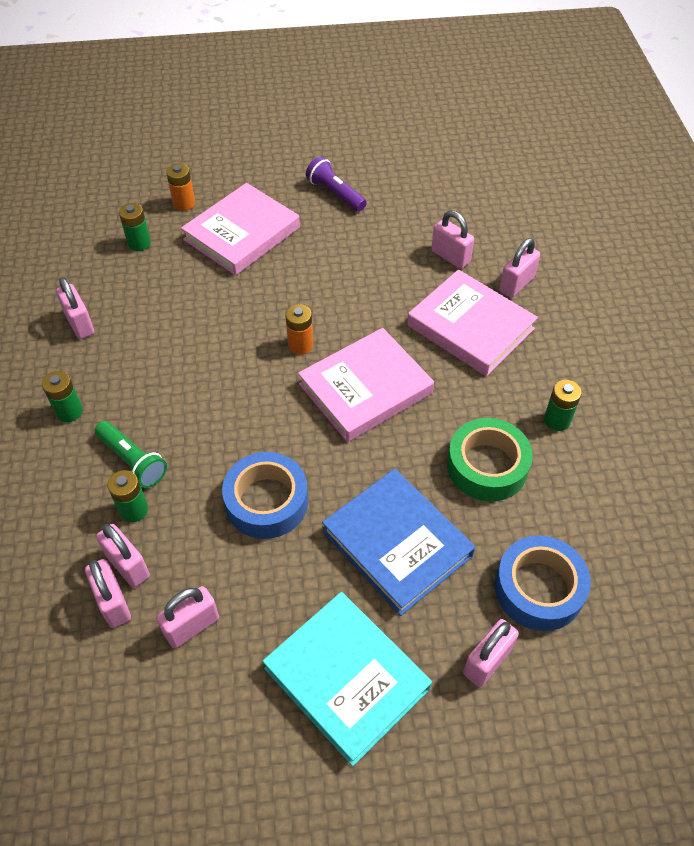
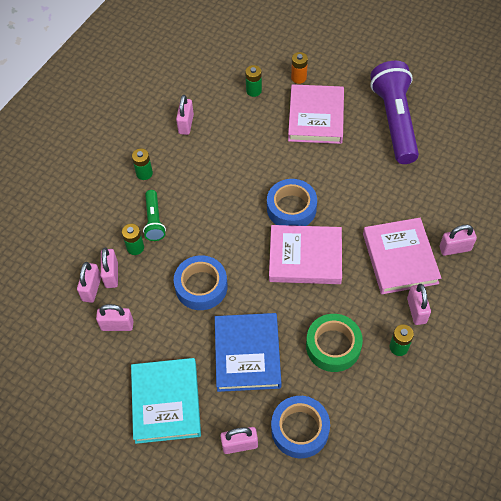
camera: 40 degrees right, 5 degrees up
(242, 234) = (316, 117): pink book -> pink book turned 75 degrees counterclockwise
(300, 345) = (291, 208): orange battery -> blue tape
(335, 194) = (394, 121): purple flashlight -> purple flashlight, size x2.02
(450, 256) = (429, 205): pink padlock -> pink padlock (416, 310)

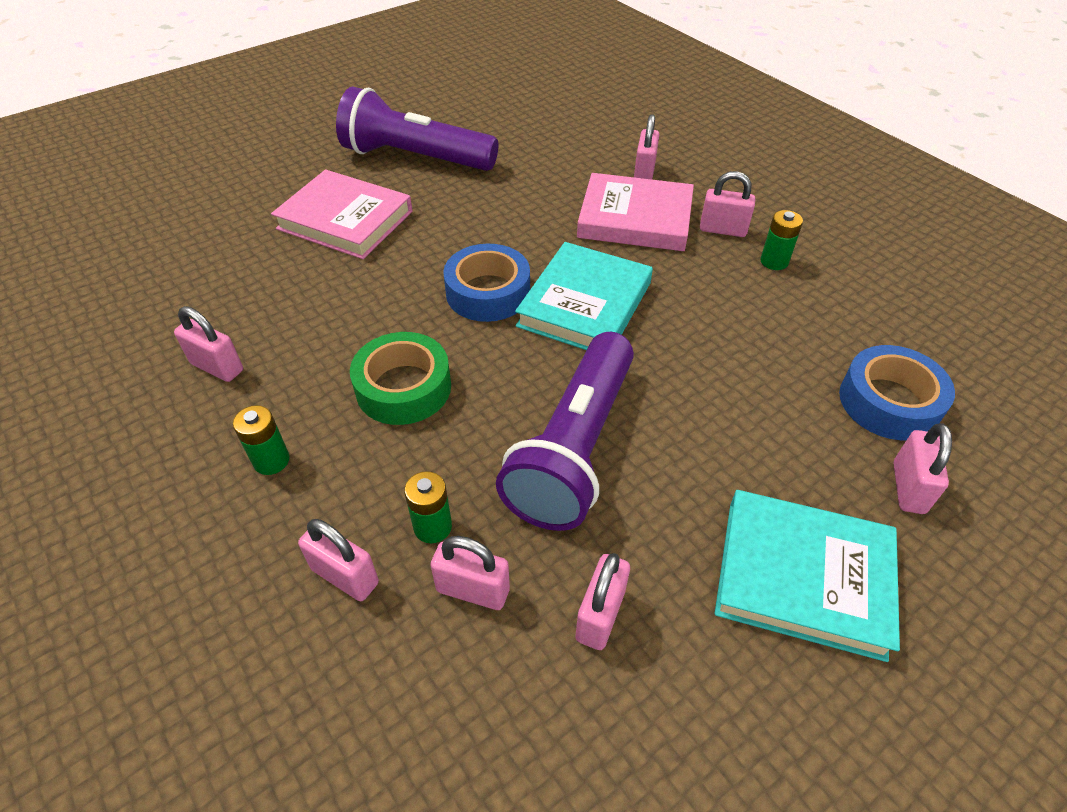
camera: 70 degrees left, 10 degrees down
(92, 289) = (487, 641): pink padlock -> pink padlock (345, 576)
(154, 220) = (391, 477): green flashlight -> none
(201, 286) = (574, 448): blue tape -> purple flashlight
(247, 354) = (735, 425): blue book -> none
(254, 91) = (233, 266): green battery -> none
(298, 78) = (258, 215): orange battery -> none
(305, 257) = (585, 304): pink book -> turquoise book
(333, 346) = (752, 322): green tape -> green tape (403, 387)

